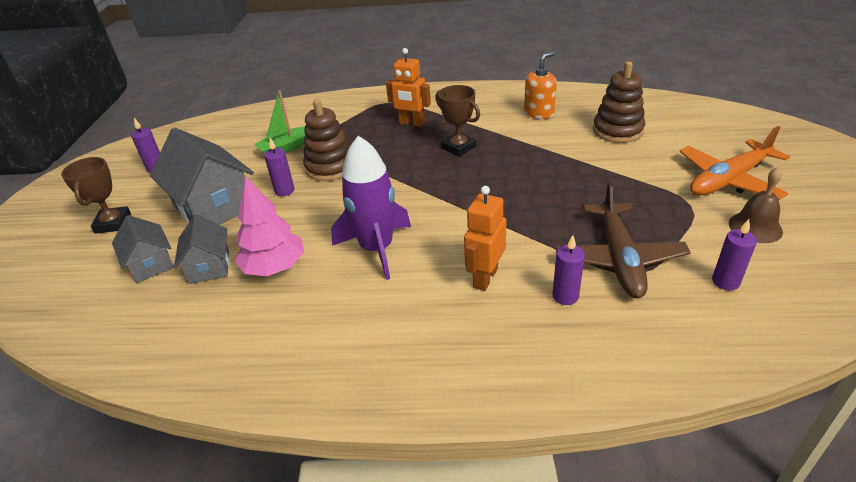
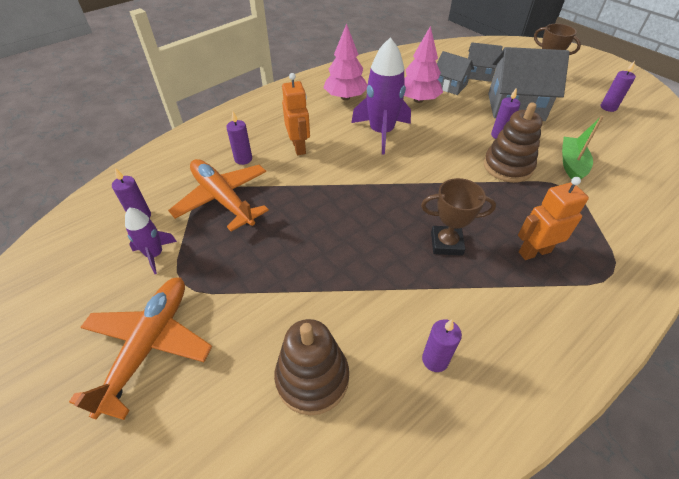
camera: 135 degrees right, 10 degrees up
(343, 323) = (345, 97): none -> pink tree
(539, 113) = (435, 360): orange soap dispenser -> purple candle
(619, 258) = (223, 199): brown plane -> orange plane
(714, 236) = (155, 254): none -> purple rocket
(755, 227) = (118, 284): brown bell -> none

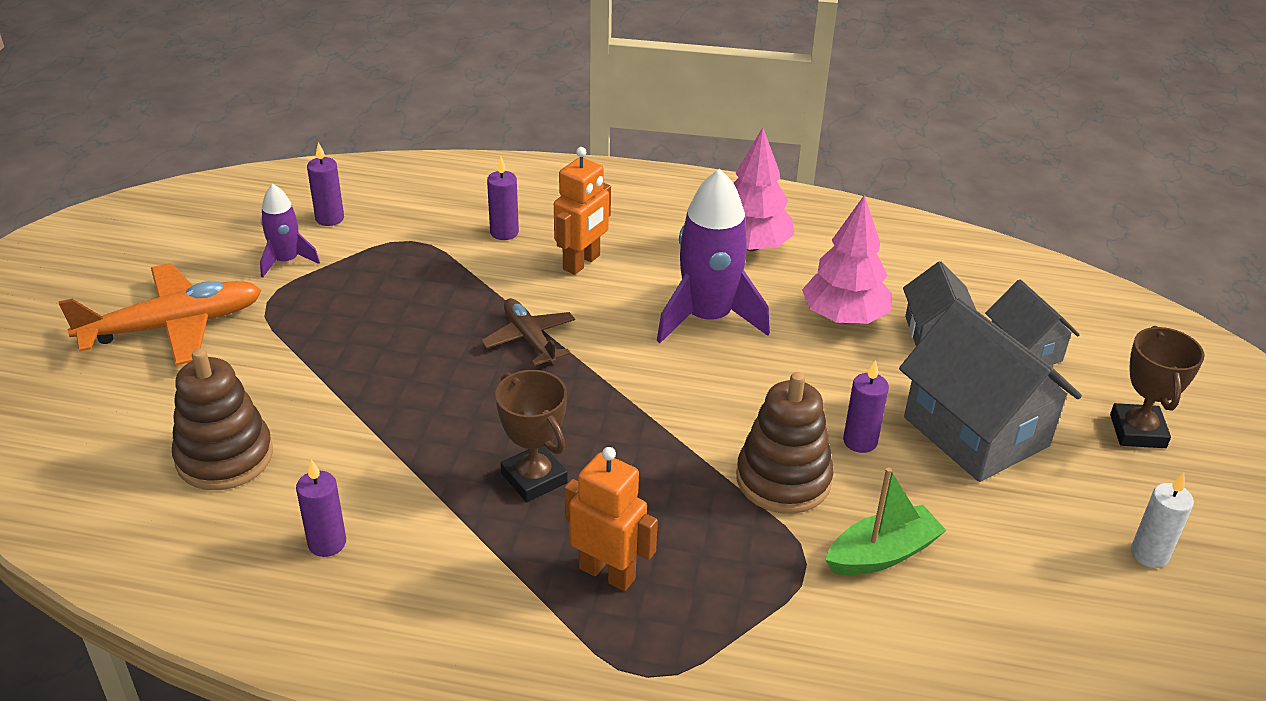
camera: 50 degrees right, 10 degrees down
(223, 199) = (416, 257): orange plane -> none
(338, 192) = (529, 339): none -> brown plane
(608, 107) = (1149, 554): purple candle -> white candle

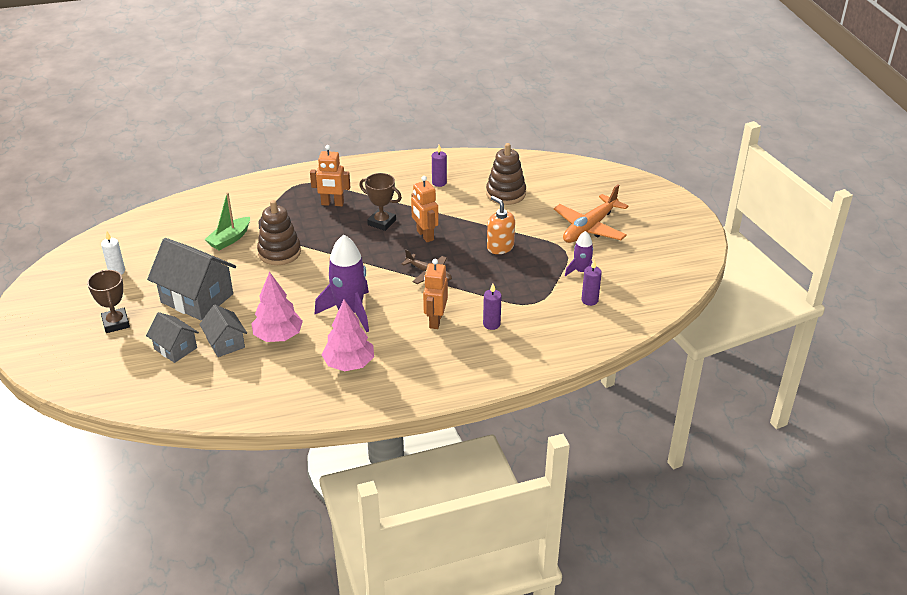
camera: 155 degrees right, 0 degrees up
(364, 345) = (500, 247): none -> orange soap dispenser
(474, 416) = (425, 235): none -> orange robot
(860, 441) = (251, 277): purple candle -> none

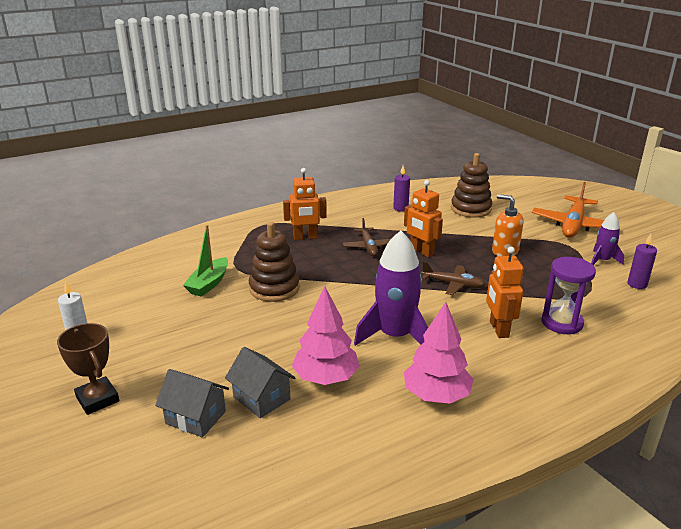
camera: 15 degrees left, 10 degrees down
(197, 298) = (197, 351): grey house -> none
(382, 222) = (368, 246): brown trophy -> brown plane
(491, 324) = (562, 323): purple candle -> purple hourglass

